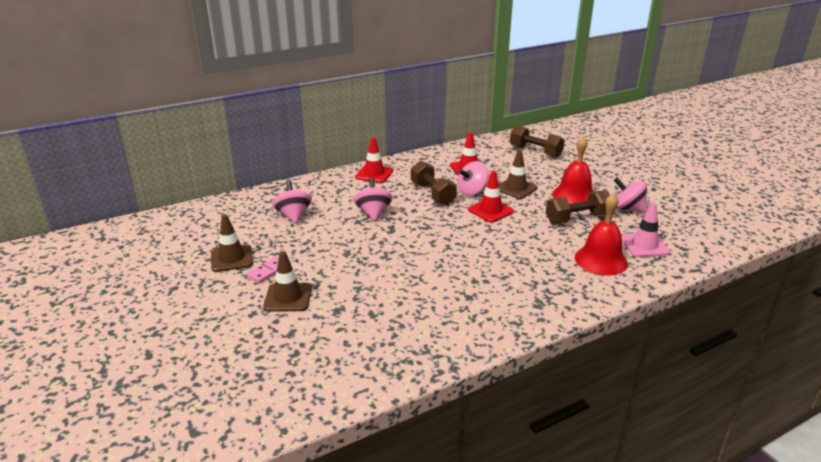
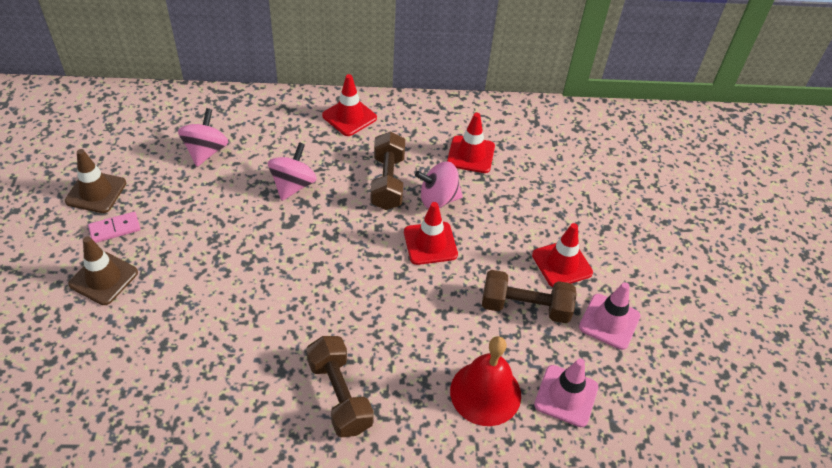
camera: 25 degrees right, 20 degrees up
(516, 188) = (498, 217): brown traffic cone -> none
(535, 151) = (589, 157): brown dumbbell -> brown dumbbell (339, 395)
(574, 195) = (562, 264): red bell -> red traffic cone
(628, 209) = (609, 321): pink spinning top -> pink traffic cone

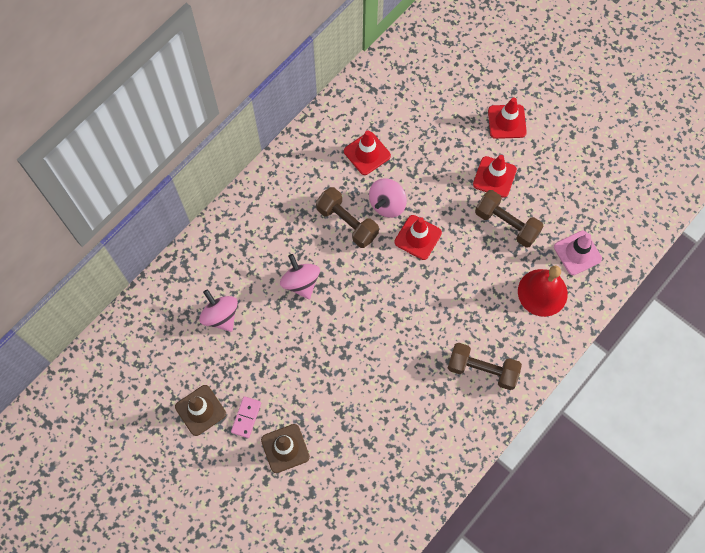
camera: 45 degrees left, 20 degrees up
(349, 117) = (267, 201): red traffic cone -> red traffic cone (507, 122)
(525, 307) = (506, 224): brown dumbbell -> brown dumbbell turned 75 degrees clockwise
(609, 321) = (552, 188): pink traffic cone -> none

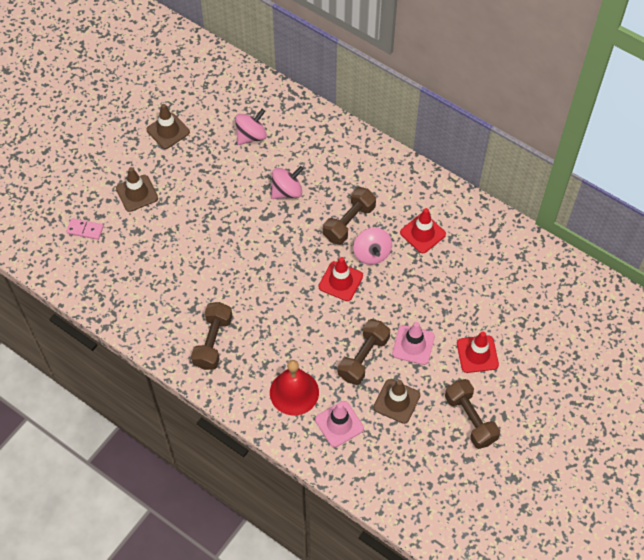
camera: 85 degrees right, 10 degrees down
(246, 417) = (163, 163): pink domino -> pink domino (85, 230)
(387, 204) = (372, 254): pink spinning top -> pink spinning top turned 135 degrees counterclockwise
(494, 177) = (413, 345): red traffic cone -> pink traffic cone
(554, 198) = (396, 401): none -> brown traffic cone
(574, 137) = (470, 419): none -> brown dumbbell

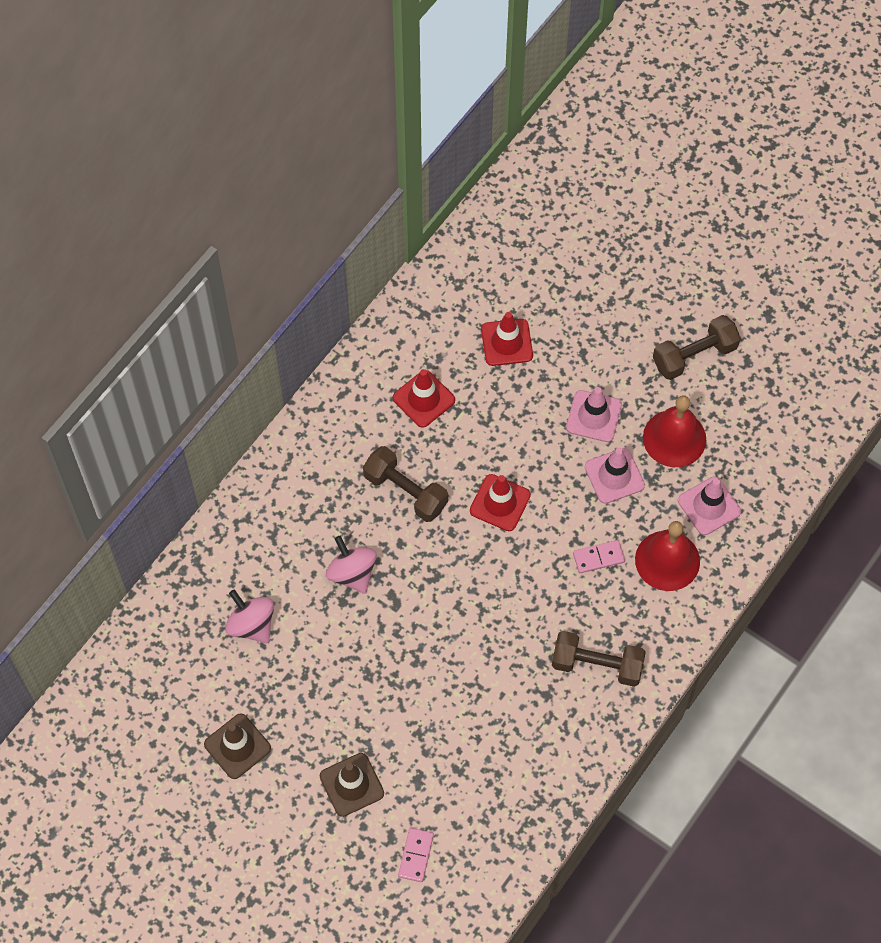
camera: 90 degrees left, 5 degrees up
(297, 345) = (598, 557): none -> pink domino
(363, 358) = (614, 476): brown dumbbell -> pink traffic cone
(372, 254) = (456, 463): pink spinning top -> none
(396, 401) = (674, 438): brown traffic cone -> red bell
(477, 354) = (604, 343): red traffic cone -> red traffic cone (507, 342)

